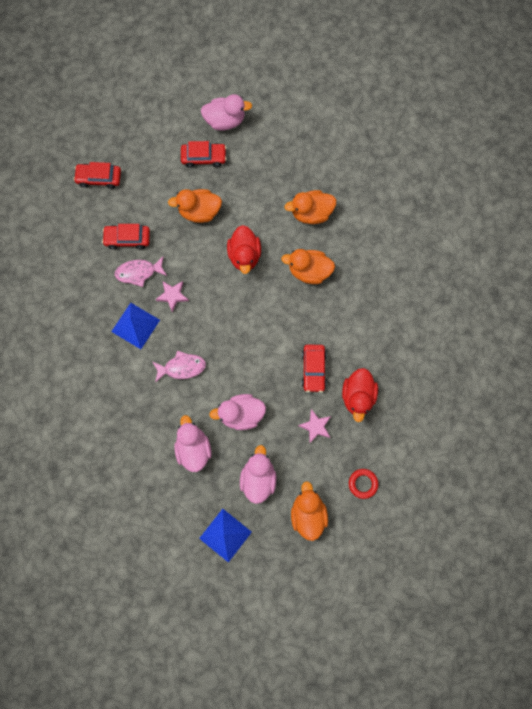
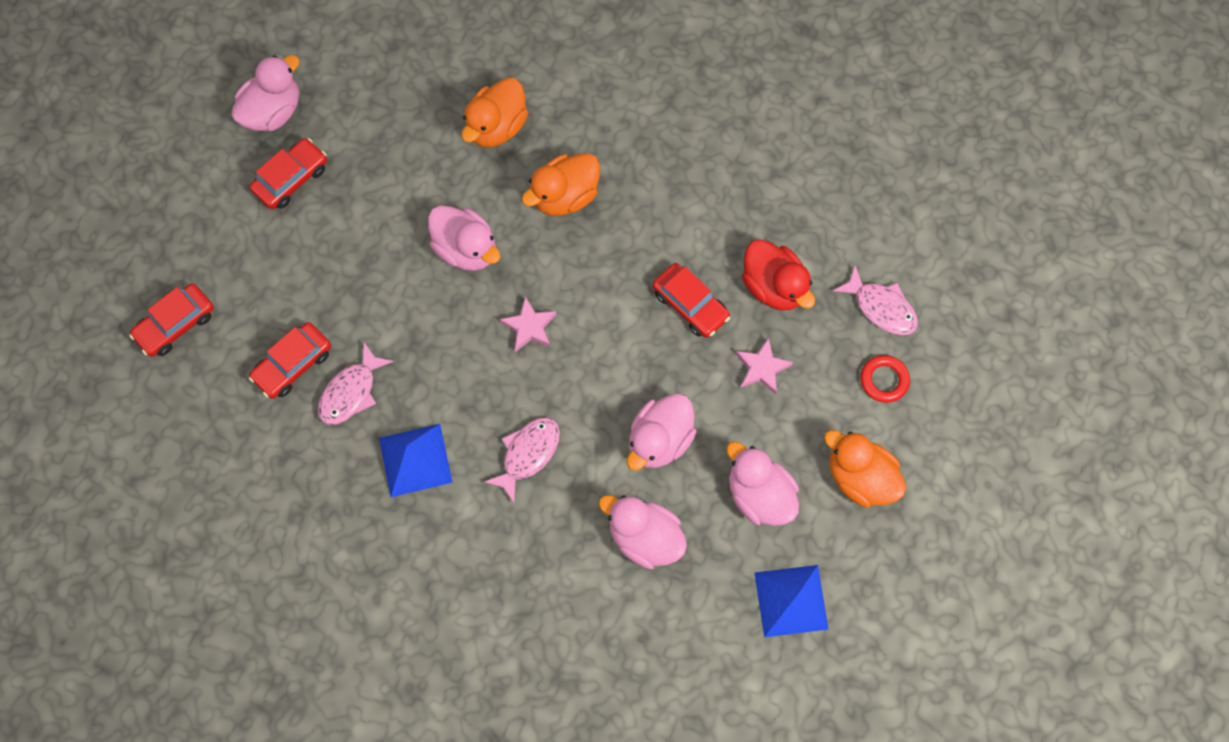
camera: 45 degrees left, 5 degrees down
(172, 296) = (425, 379): pink star -> pink star (529, 327)
(199, 211) = (354, 248): orange duck -> none
(244, 255) = (466, 249): red duck -> pink duck
(395, 451) = (881, 307): none -> pink fish

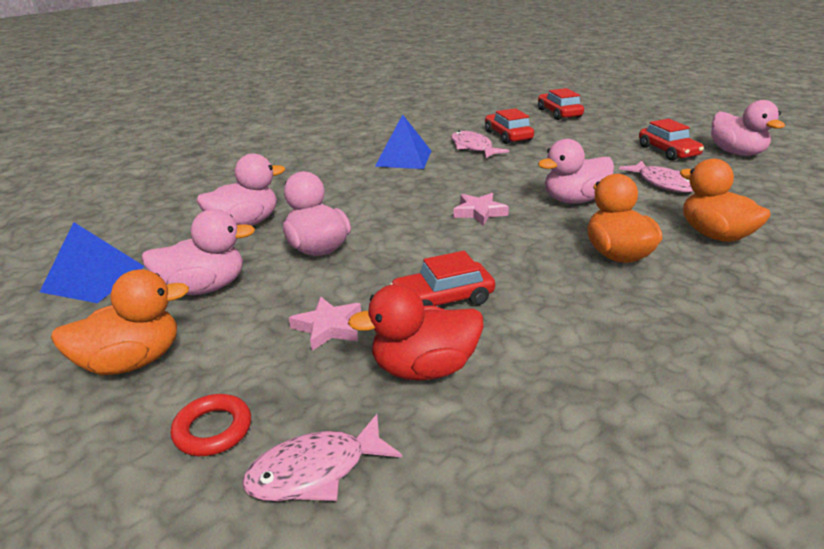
camera: 115 degrees right, 40 degrees down
(528, 454) = (367, 193): pink fish -> pink fish (662, 183)

